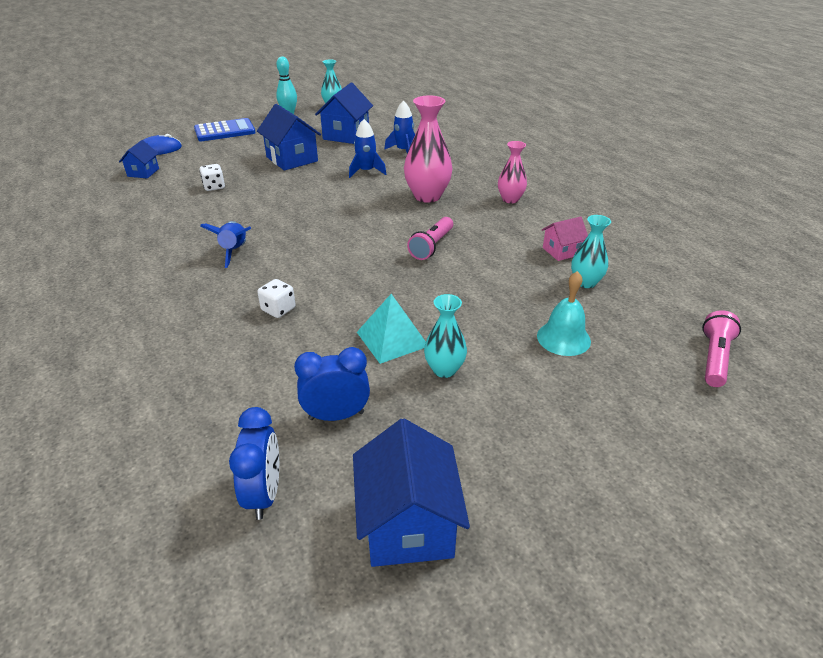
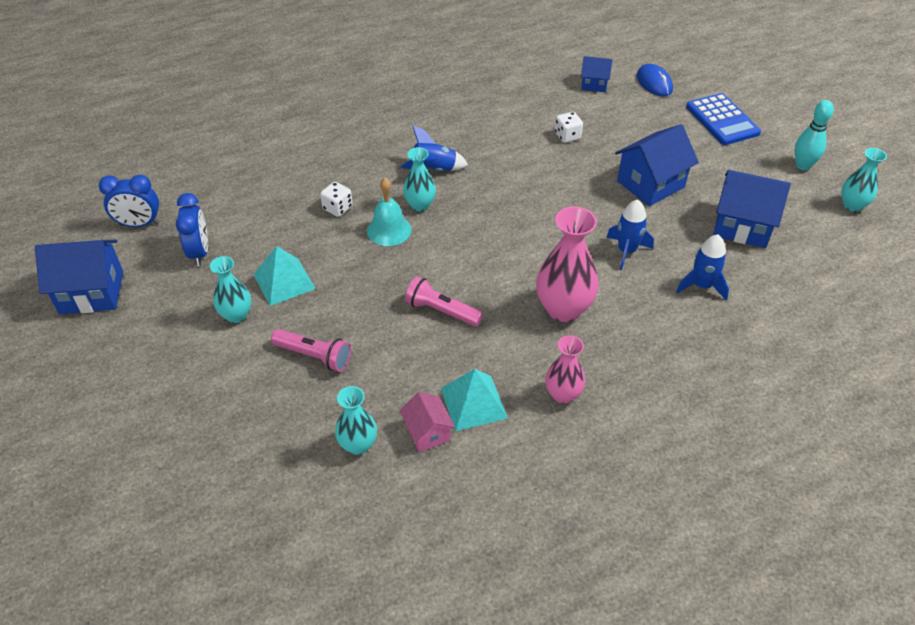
camera: 90 degrees right, 10 degrees up
(288, 258) = (420, 205): none -> turquoise vase
(527, 232) = (473, 403): none -> turquoise pyramid
(563, 338) = (263, 407): turquoise bell -> turquoise bell (389, 230)
(714, 358) = (206, 537): pink flashlight -> pink flashlight (314, 356)

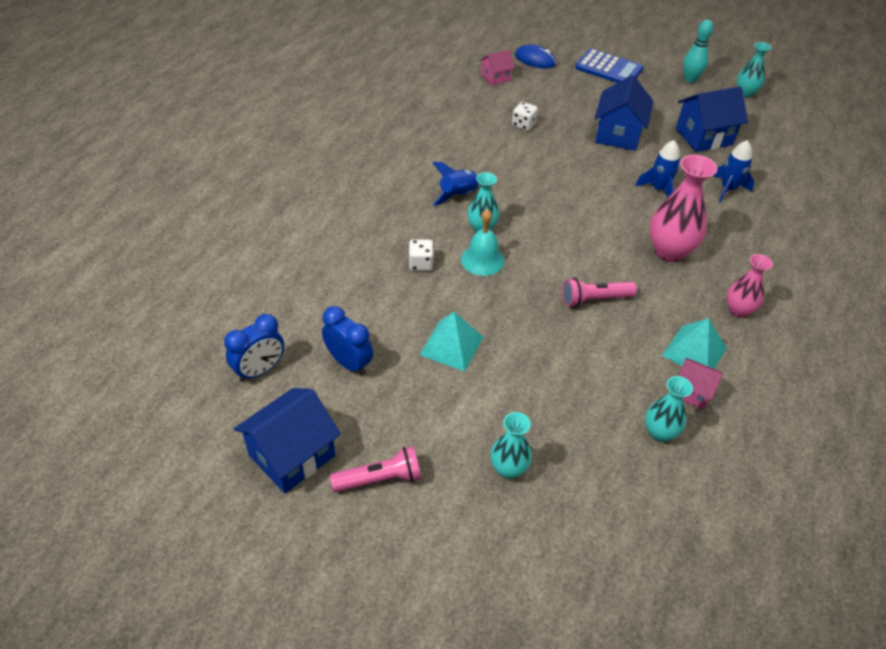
camera: 40 degrees left, 0 degrees up
(236, 315) = (447, 395): turquoise vase -> turquoise vase (508, 469)
(314, 356) = (548, 389): pink flashlight -> pink flashlight (380, 479)
(594, 84) = (495, 77): blue house -> pink house

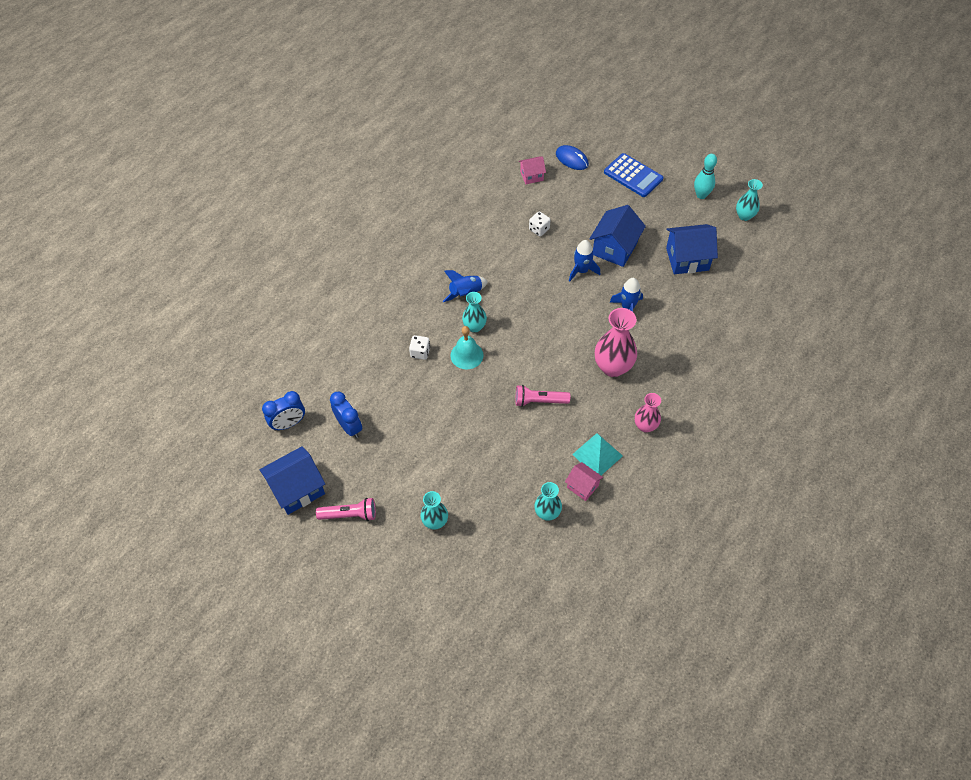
camera: 15 degrees right, 10 degrees up
(451, 345) = (423, 424): turquoise pyramid -> none
(728, 189) = (685, 315): blue rocket -> blue rocket (581, 271)

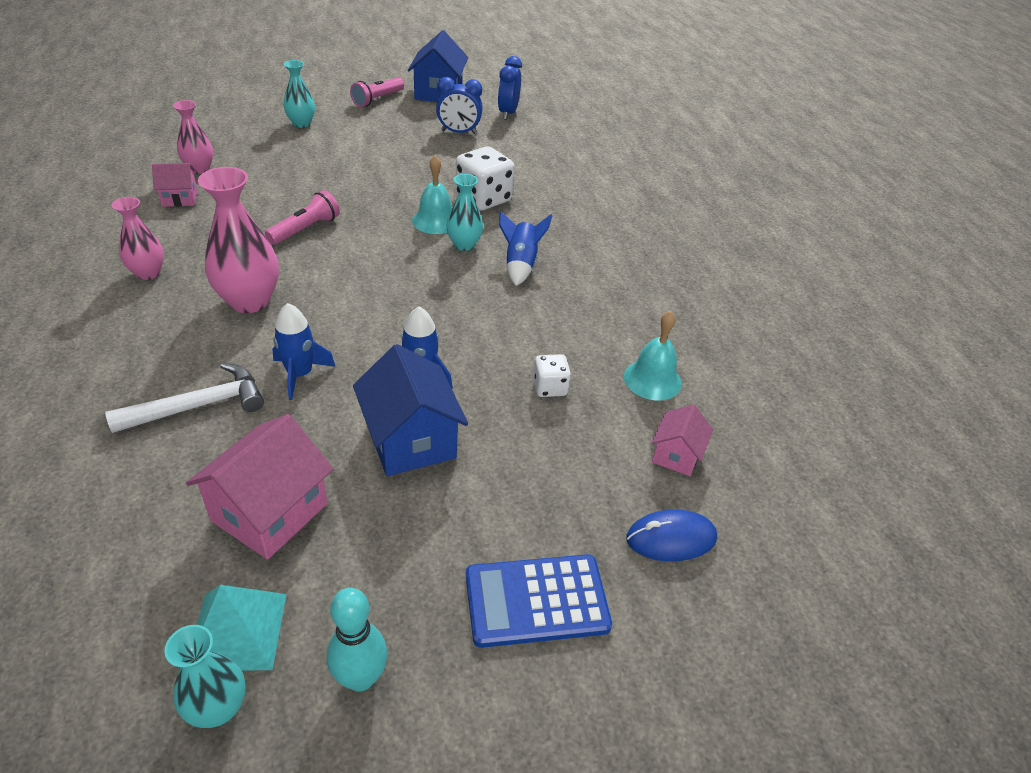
camera: 125 degrees right, 15 degrees down
(420, 352) = (483, 199): white dice -> white dice, size x1.84
(496, 203) = (652, 379): none -> turquoise bell
(547, 513) = (199, 169): turquoise vase -> pink vase
(597, 455) = (187, 224): turquoise pyramid -> turquoise pyramid (237, 631)
(679, 322) = (199, 405): none -> white hammer
(687, 259) = (269, 512): blue house -> pink house

